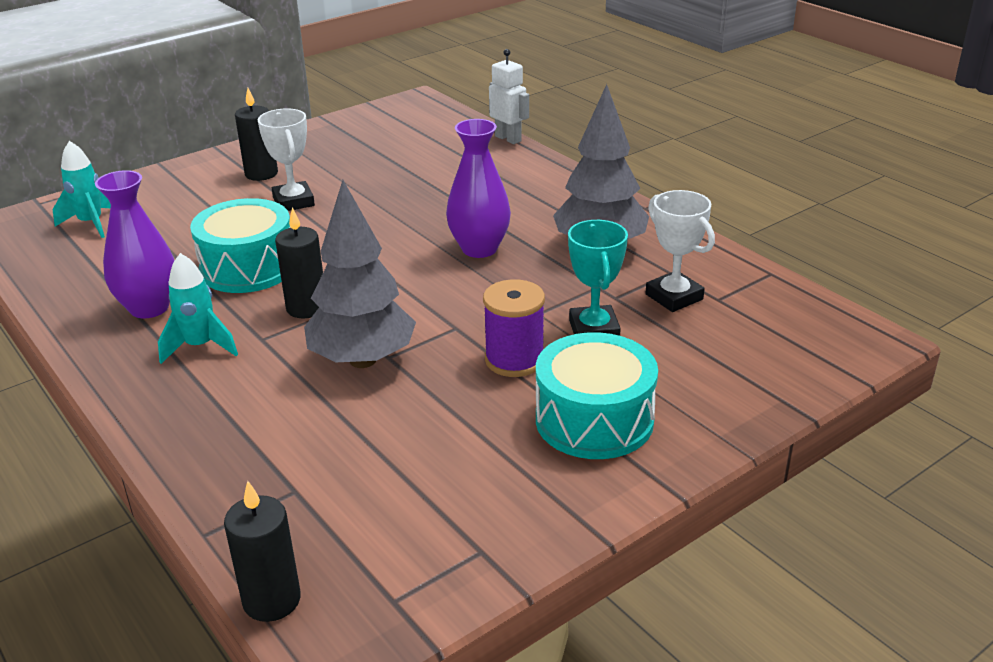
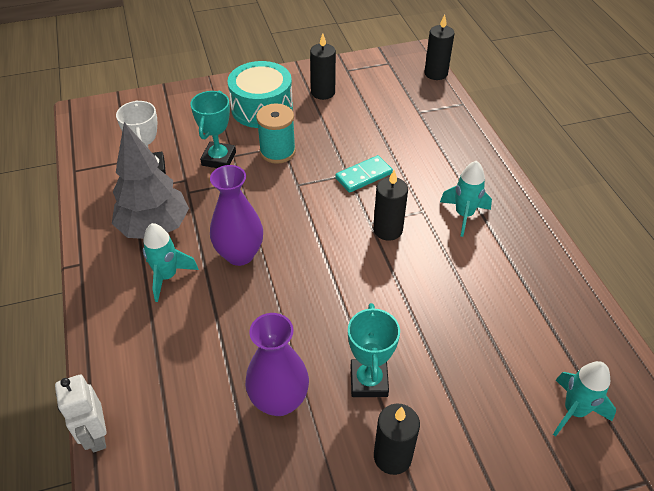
camera: 160 degrees left, 15 degrees up
(149, 308) = (502, 264): purple vase -> purple vase (279, 400)
(248, 267) = (424, 289): turquoise drum -> none
(293, 202) = (369, 381): white trophy -> turquoise trophy
(363, 360) = (363, 176): grey tree -> turquoise domino
(503, 481) = (323, 92): none -> black candle
(514, 360) = (277, 152): purple spool -> turquoise spool
(543, 218) = (167, 276): none -> turquoise rocket

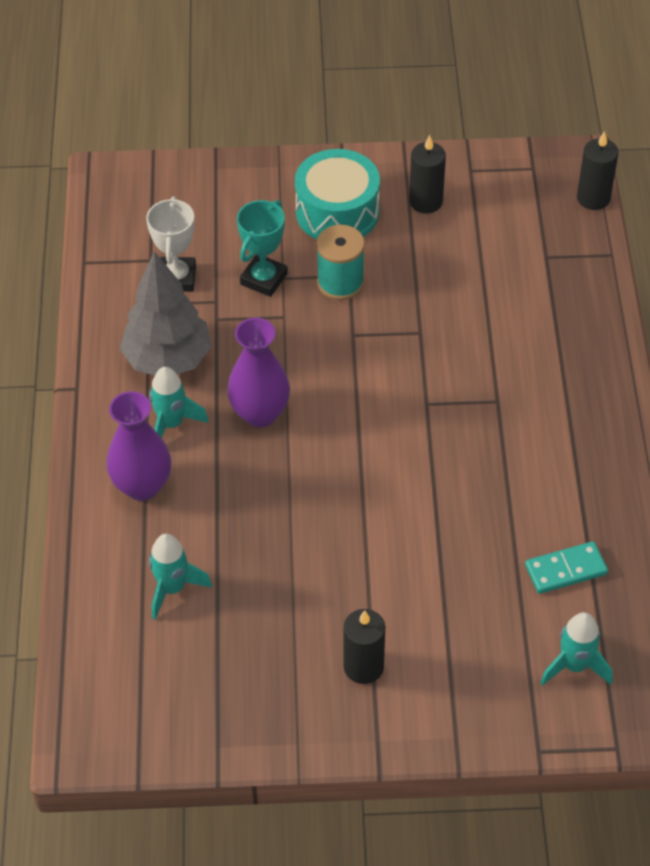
camera: 15 degrees right, 5 degrees up
(96, 436) = (70, 581): white robot -> none
(279, 400) = (262, 587): purple vase -> purple vase (142, 486)
(363, 176) = (439, 338): turquoise domino -> turquoise domino (565, 569)
(369, 381) = (364, 587): turquoise trophy -> none
(387, 230) = (445, 417): black candle -> none
(464, 215) = (546, 417): turquoise rocket -> turquoise rocket (172, 588)

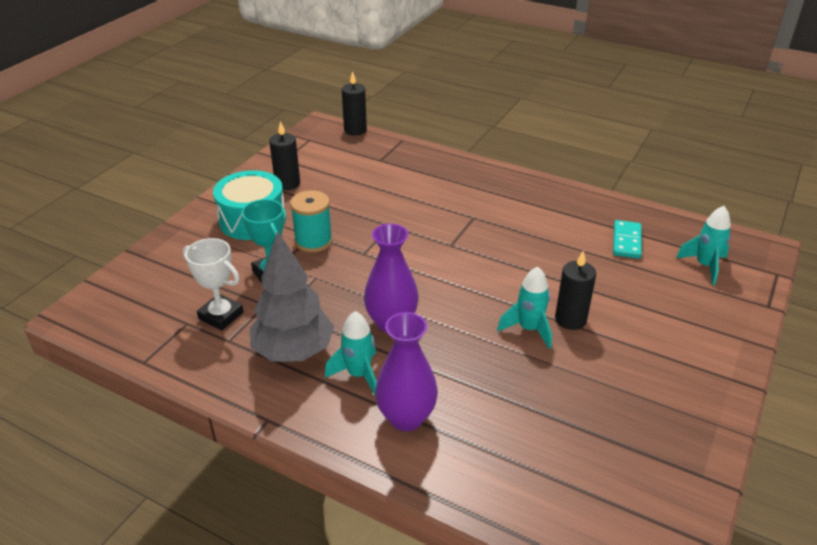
camera: 60 degrees left, 15 degrees down
(172, 588) = (525, 440): turquoise rocket -> turquoise rocket (529, 329)
(363, 666) = (661, 360): black candle -> black candle (570, 319)

